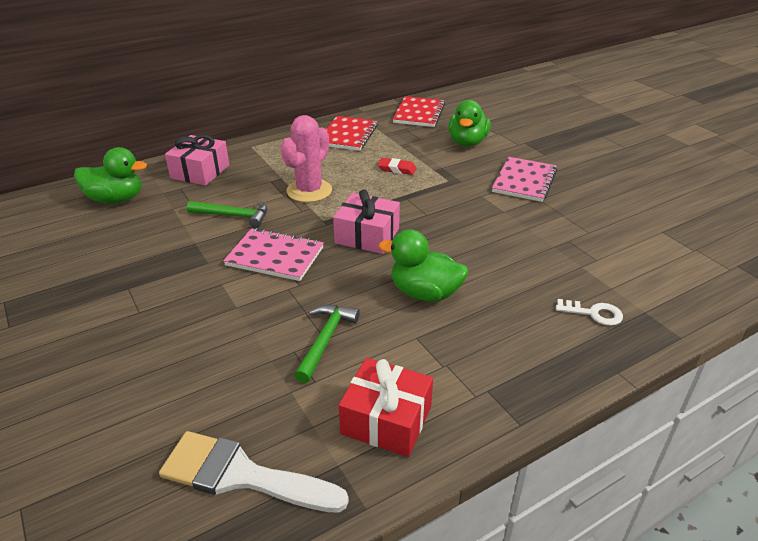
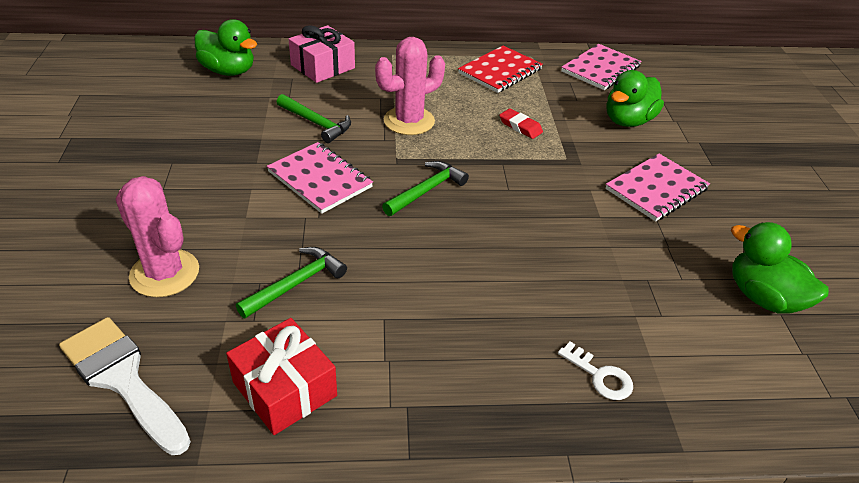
camera: 25 degrees right, 5 degrees up
(203, 377) = (164, 273): none -> pink cactus
(367, 235) = (426, 190): pink gift -> green hammer
(419, 113) = (600, 69): red notebook -> pink notebook
(424, 293) = (432, 275): green duck -> green duck (763, 298)

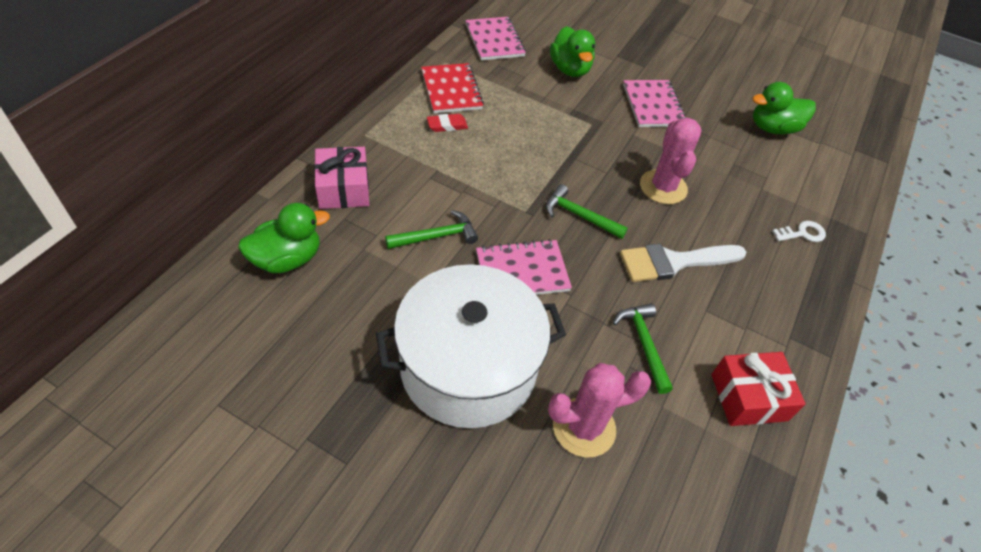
camera: 60 degrees left, 10 degrees up
(122, 379) = (696, 498): white brush -> white brush (674, 262)
(187, 186) = (468, 367): none -> white pot
(409, 121) = (480, 178): pink cactus -> pink cactus (663, 187)
(426, 190) = (579, 216): green hammer -> green hammer turned 45 degrees counterclockwise
(520, 126) = (536, 123): red eraser -> red eraser (447, 125)

